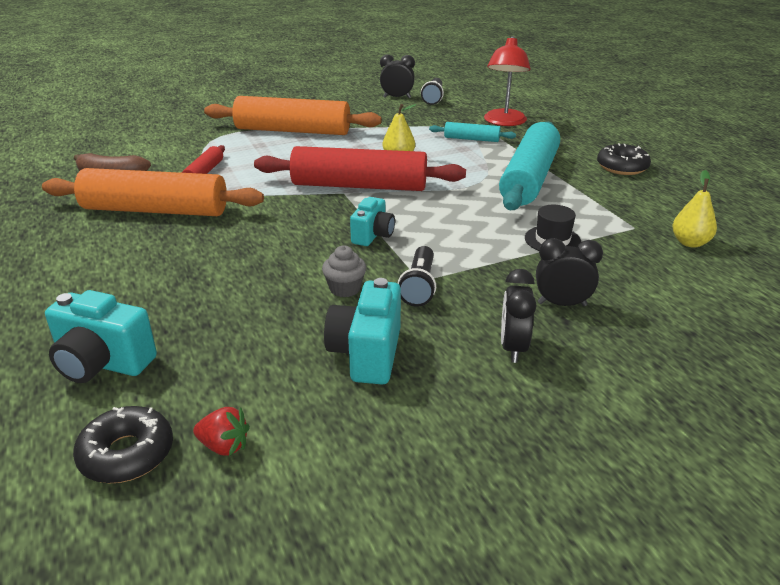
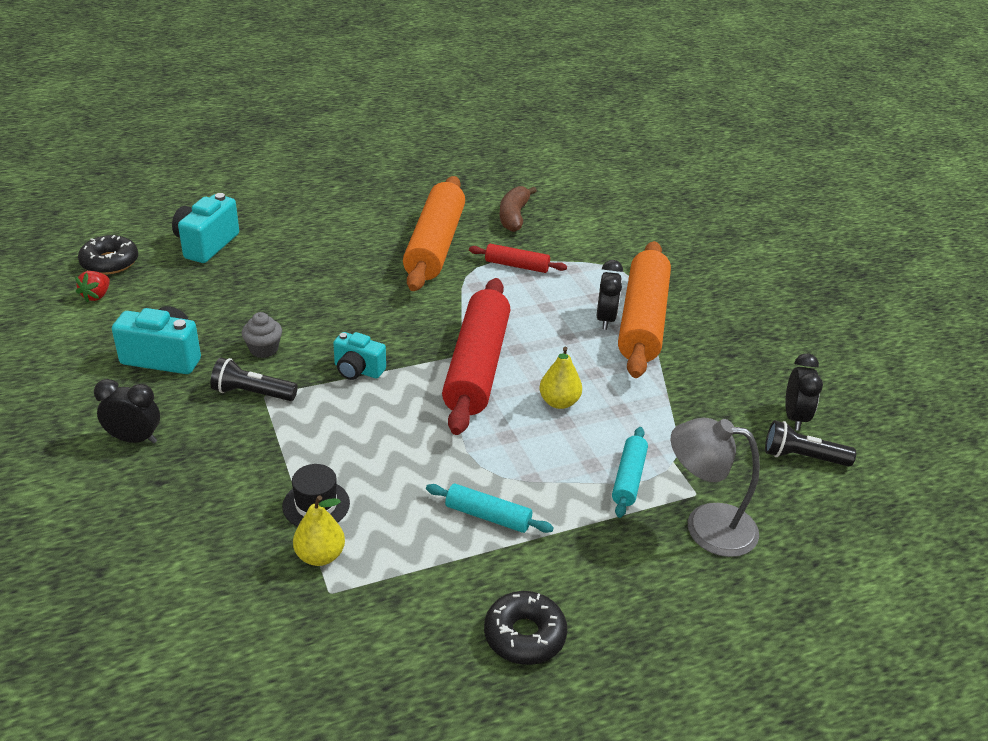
camera: 90 degrees right, 5 degrees up
(504, 122) = (706, 526): red lamp -> grey lamp
(529, 178) = (488, 516): turquoise rolling pin -> turquoise rolling pin, size x0.47
(562, 304) = (187, 485): black clock -> black clock (605, 319)
(690, 243) = (276, 639): yellow pear -> yellow pear (320, 556)

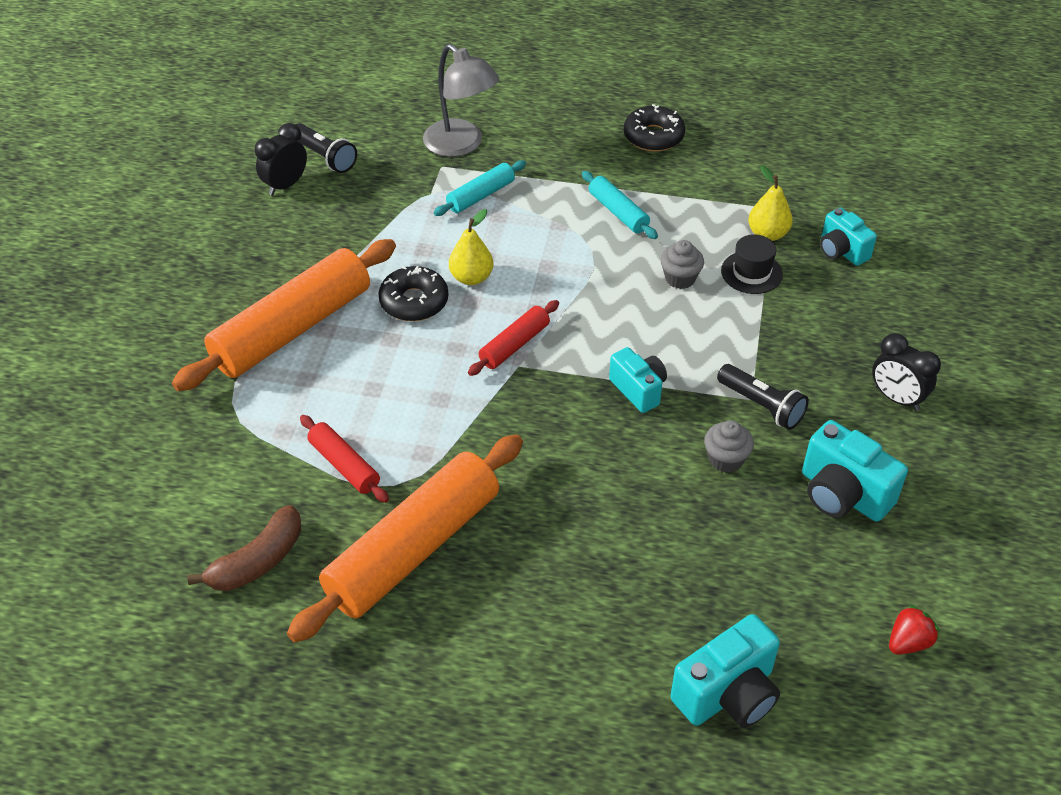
camera: 145 degrees left, 10 degrees up
(110, 262) = (879, 713): black donut -> black donut (414, 302)
(230, 568) = (841, 251): none -> turquoise camera
(381, 471) = (680, 278): none -> grey cupcake
(477, 366) = (514, 345): red rolling pin -> red rolling pin, size x0.47
(605, 319) = (328, 346): black clock -> none

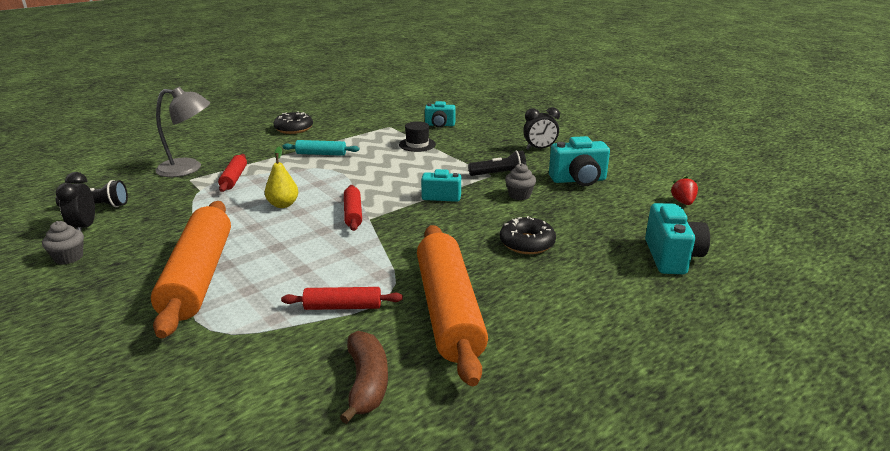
camera: 50 degrees left, 20 degrees down
(414, 302) = (264, 228): black donut -> black donut (527, 243)
(481, 196) = (234, 178): turquoise rolling pin -> red rolling pin
(680, 278) = (390, 159): grey cupcake -> grey cupcake (69, 257)
(767, 234) = (402, 133): yellow pear -> none

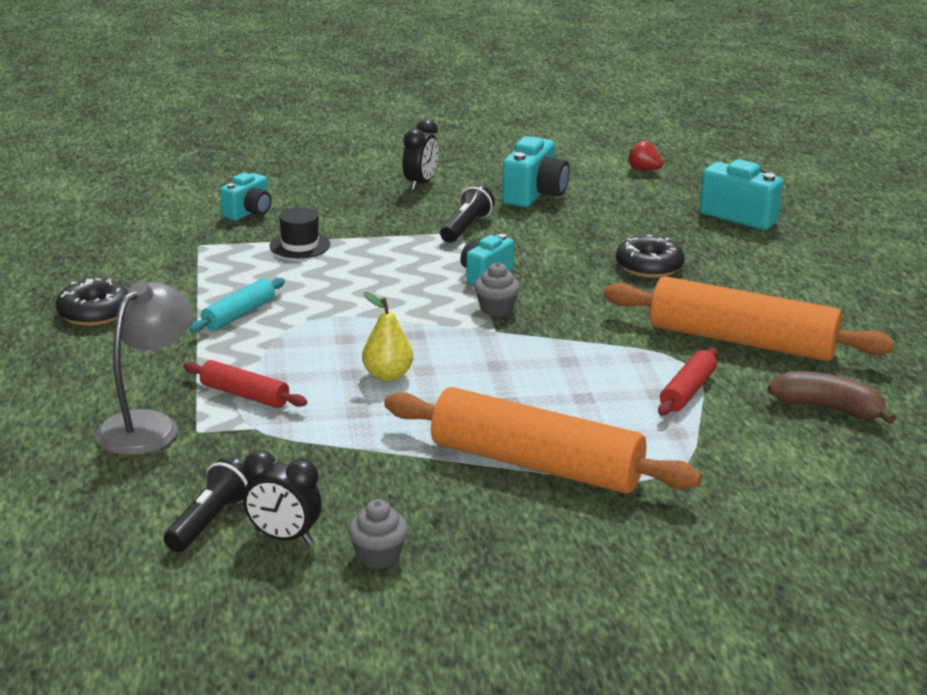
camera: 60 degrees left, 0 degrees up
(353, 213) = (470, 337): red rolling pin -> none
(519, 195) = (535, 235): grey cupcake -> grey cupcake (496, 309)

